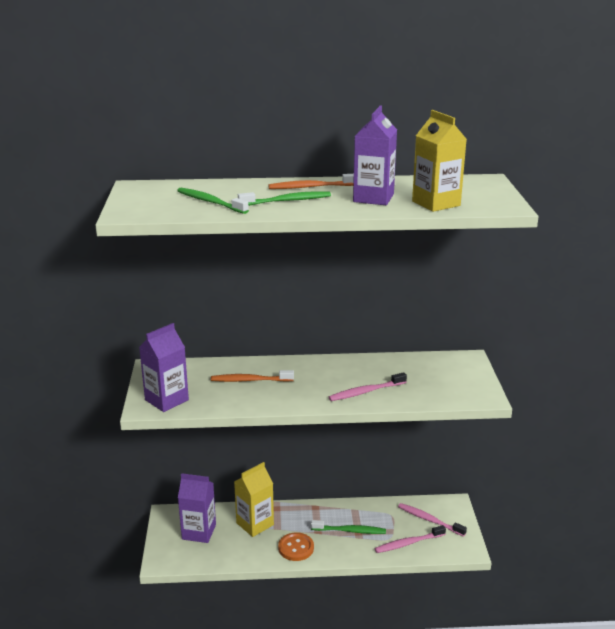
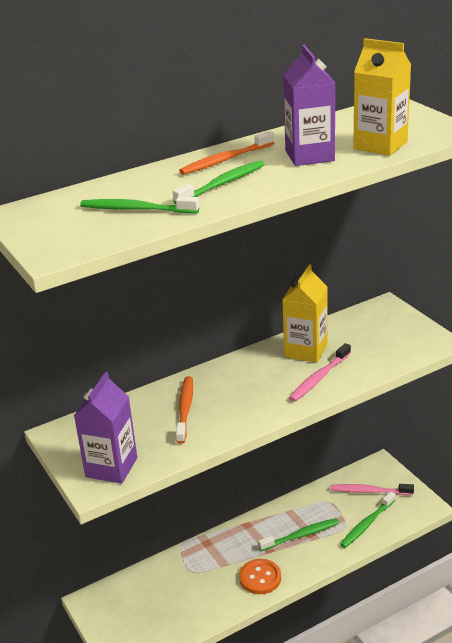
camera: 25 degrees left, 5 degrees up
(199, 532) = (141, 606): purple carton -> none
(250, 380) = (185, 409): orange toothbrush -> orange toothbrush turned 120 degrees clockwise
(255, 524) = (197, 570): yellow carton -> yellow carton (306, 350)
(408, 543) = (367, 524): pink toothbrush -> green toothbrush

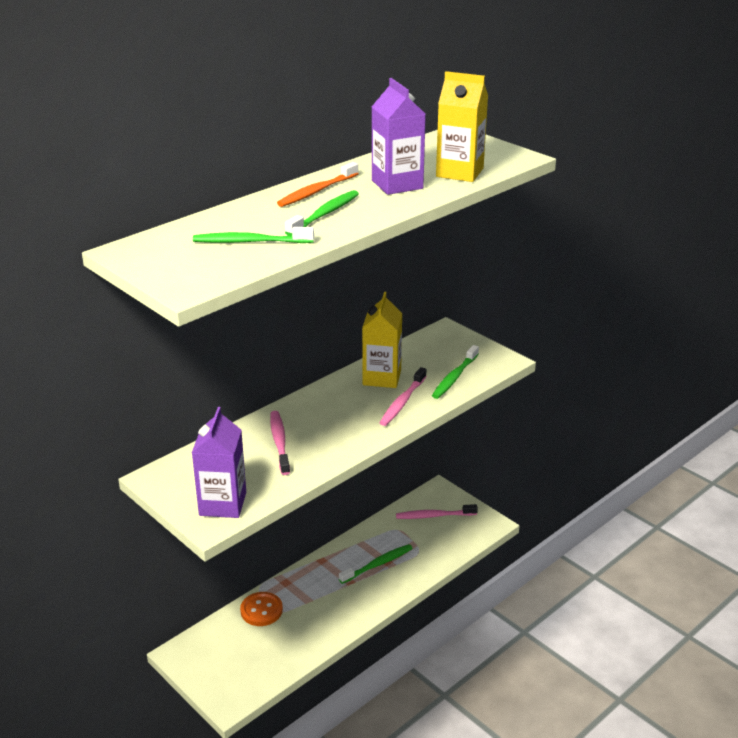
camera: 15 degrees left, 0 degrees up
(185, 409) = (279, 442): orange toothbrush -> pink toothbrush
(260, 578) = (347, 609): orange button -> orange button (261, 610)
(367, 524) = (439, 546): green toothbrush -> green toothbrush (454, 377)

